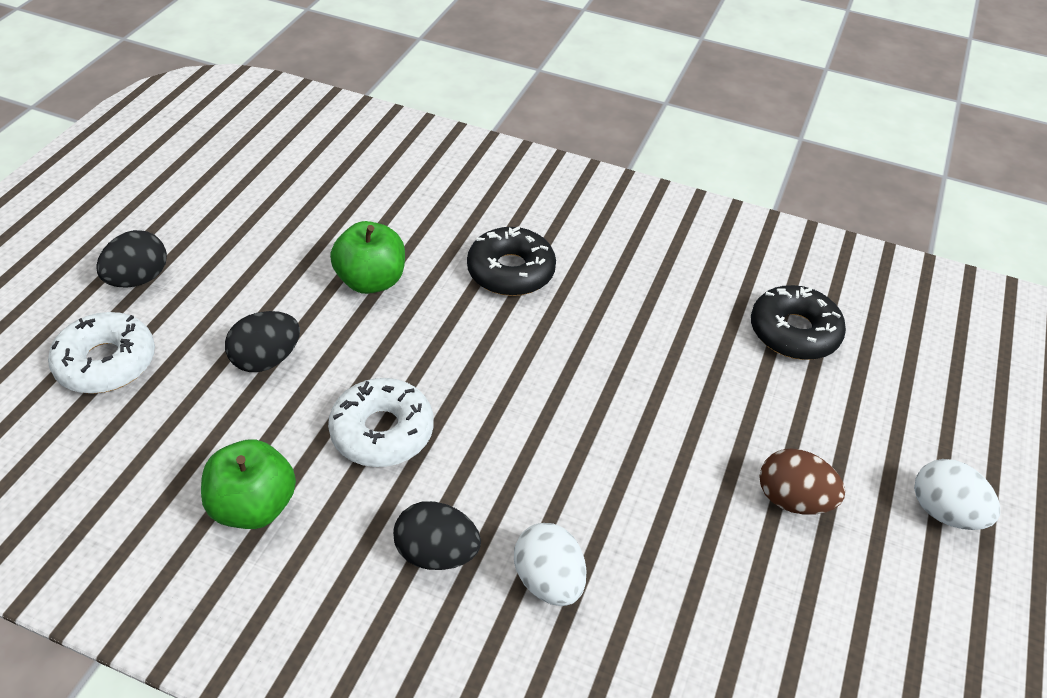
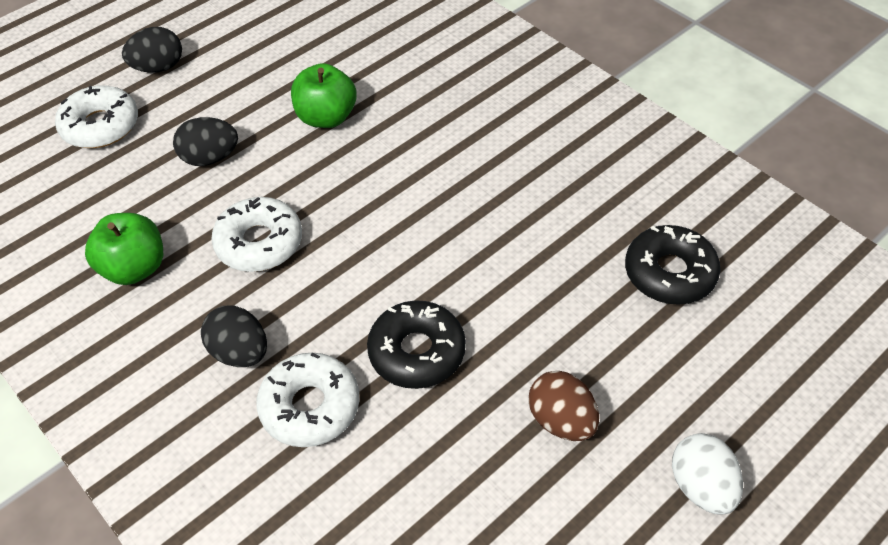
camera: 30 degrees right, 5 degrees up
(511, 271) = (445, 141): black donut -> black donut (417, 352)
(548, 581) = (310, 406): white egg -> white donut

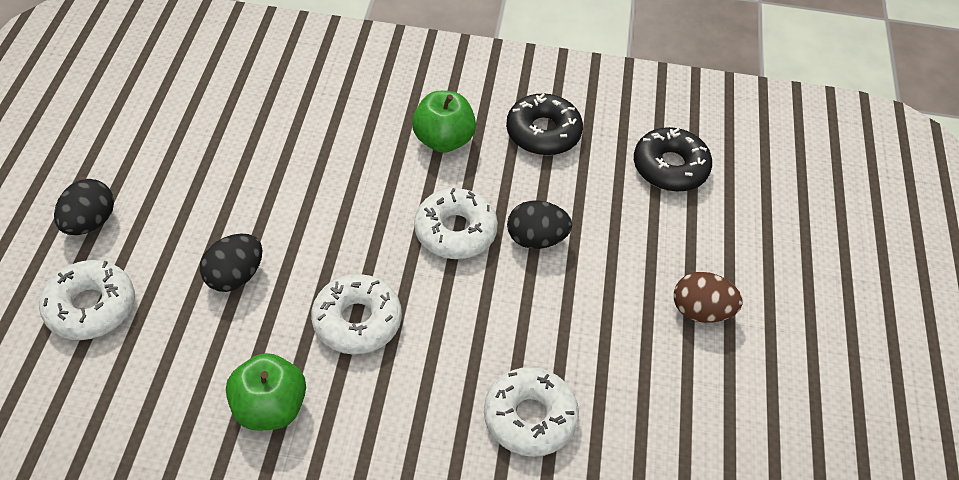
camera: 45 degrees left, 0 degrees up
(240, 352) = (434, 415): black egg -> black egg (536, 239)
(326, 117) = (303, 186): green apple -> green apple (443, 140)
(408, 218) = (455, 231): none -> white donut
(417, 352) = (563, 327): black donut -> black donut (543, 132)
(701, 486) = (815, 297): white egg -> none

